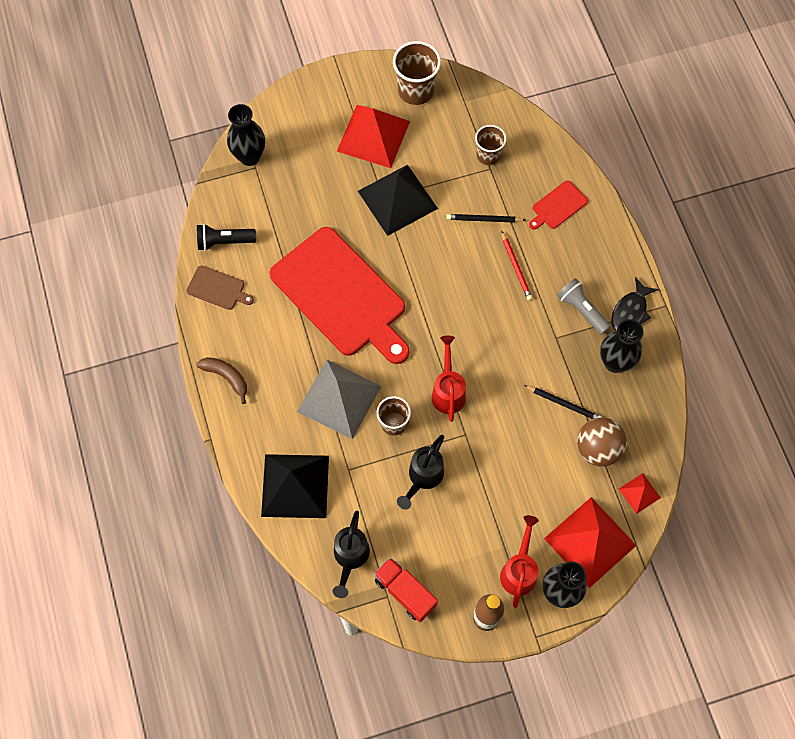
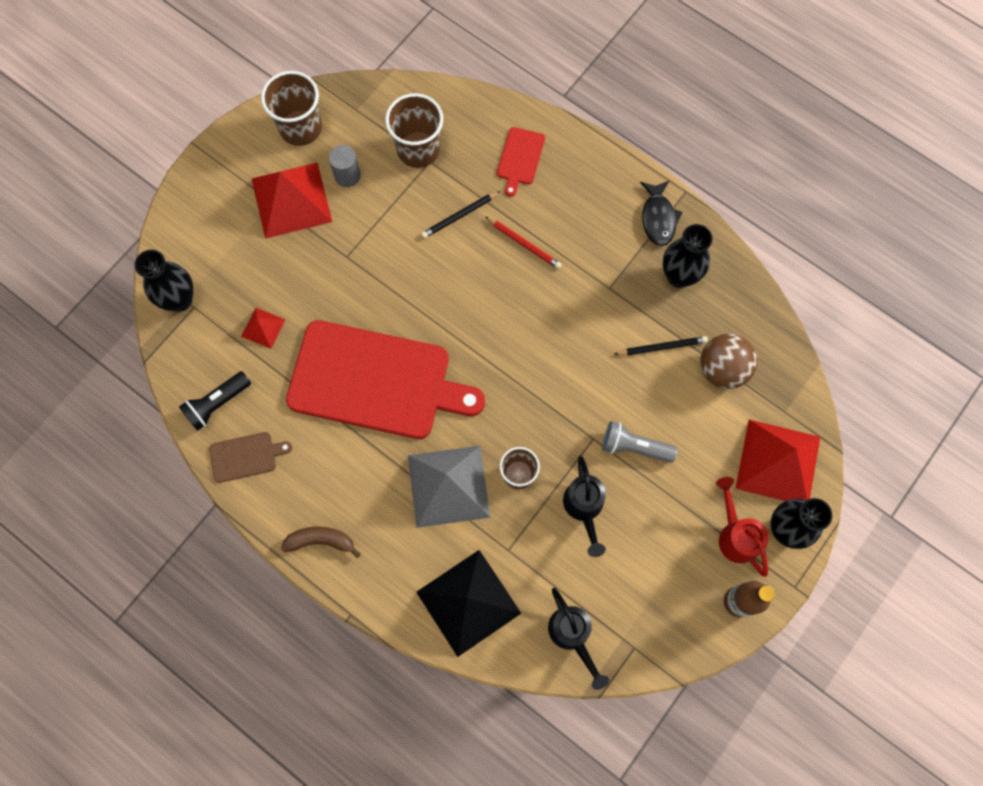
camera: 35 degrees left, 5 degrees up
(397, 199) = (362, 249): black pyramid -> none
(405, 592) = (648, 632): red truck -> none
(424, 143) = (347, 175): none -> grey cylinder
(448, 391) = (546, 407): red watering can -> none
(488, 155) = (418, 150): brown cup -> brown cup, size x1.55
(581, 310) = (613, 245): grey flashlight -> grey flashlight (634, 447)
(639, 493) = (788, 385): red pyramid -> red pyramid (263, 327)

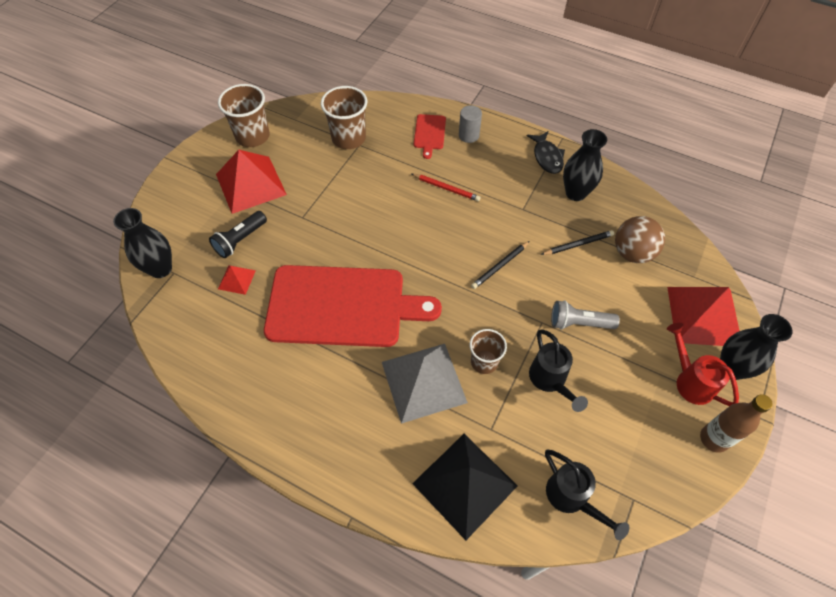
camera: 10 degrees left, 15 degrees down
(217, 404) = (200, 346): black flashlight -> black flashlight (240, 240)
(245, 456) = (231, 387): brown cutting board -> none
(321, 541) = (312, 451): brown banana -> none
(347, 175) = (294, 162): grey cylinder -> grey cylinder (468, 135)
(459, 216) = (390, 176): black pencil -> black pencil (500, 266)

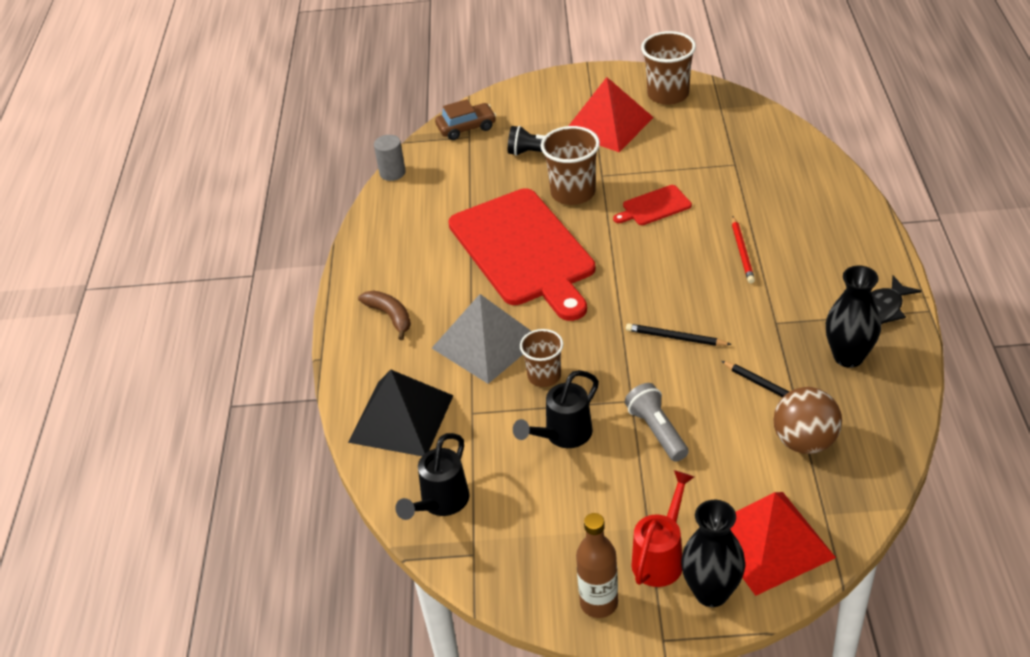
camera: 65 degrees right, 15 degrees down
(160, 269) = (466, 128): black vase -> brown car
(236, 279) = (494, 174): red pyramid -> none
(341, 436) = (390, 316): none -> brown banana
(348, 138) = (735, 153): brown cup -> brown cup (573, 193)
(429, 133) = (809, 204): red cutting board -> red cutting board (654, 206)
(468, 135) = (841, 234): grey cylinder -> grey cylinder (392, 173)

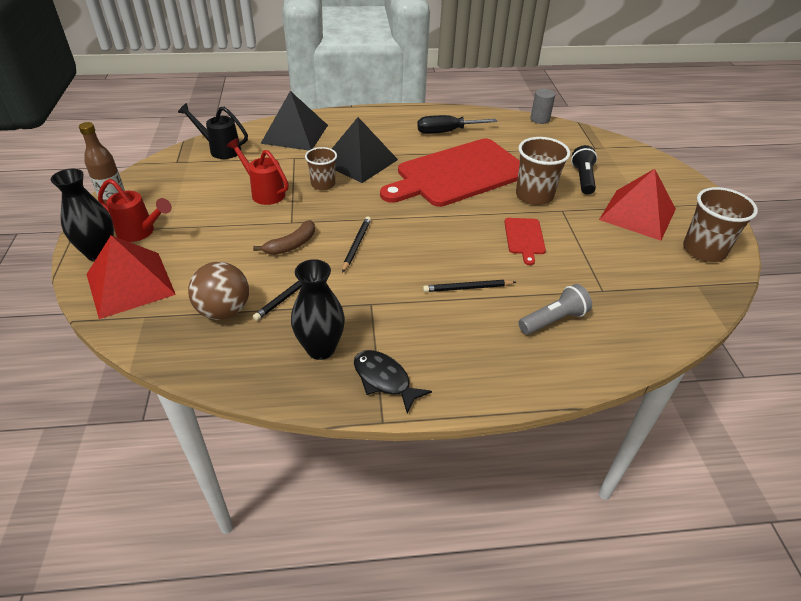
camera: 80 degrees right, 0 degrees up
(390, 316) = (388, 126): brown banana -> brown banana (291, 245)
(415, 258) = (446, 132): none -> black screwdriver
(466, 128) = (605, 146): brown car -> none
(486, 343) = (359, 161): grey pyramid -> black pyramid
(562, 436) = (264, 192): black watering can -> red watering can
(654, 206) = (524, 238): red cutting board -> red cutting board turned 150 degrees counterclockwise
(657, 431) = (257, 233): grey flashlight -> grey flashlight (553, 320)
(742, 252) = (467, 288): red pencil -> black pencil

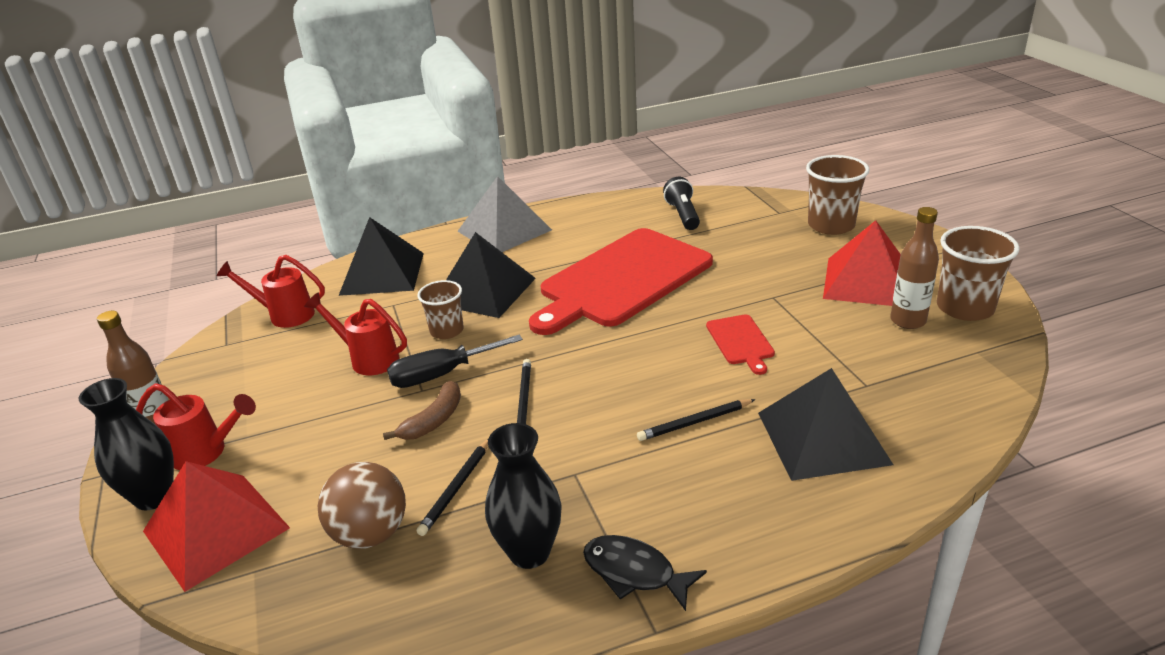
camera: 10 degrees left, 10 degrees down
(220, 149) = (284, 315): black watering can -> red watering can
(389, 120) = (504, 230): none -> grey pyramid
(446, 132) = (585, 230): black screwdriver -> black screwdriver (441, 374)
(534, 195) = (730, 286): brown cup -> brown cup (831, 225)
(540, 119) = (697, 192): grey cylinder -> none
(553, 320) = (822, 437): grey flashlight -> black pyramid
(583, 179) = (781, 253): black flashlight -> black flashlight (683, 215)
(655, 250) = (908, 321): none -> brown bottle

